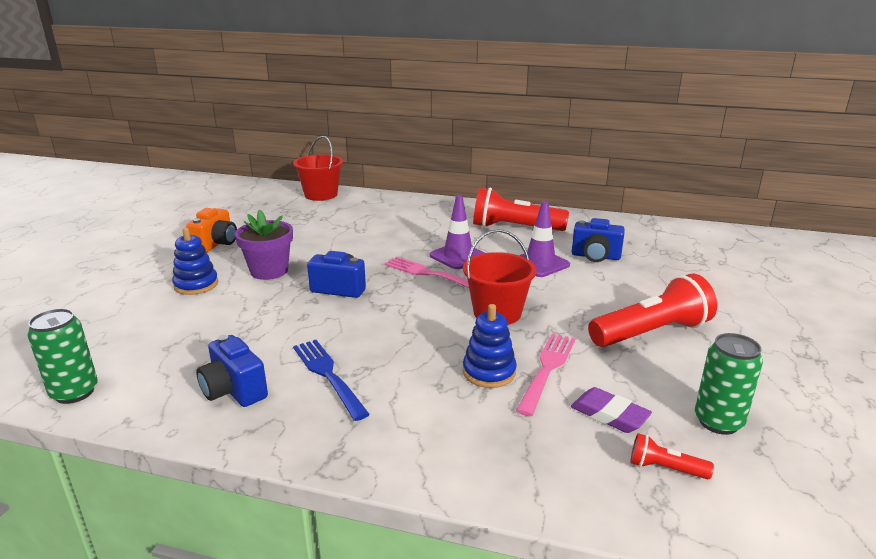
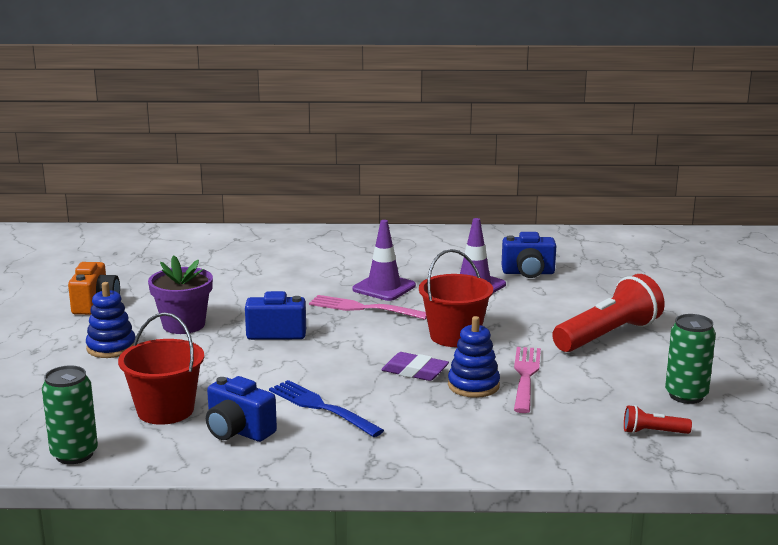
camera: 15 degrees left, 5 degrees down
(321, 195) = (177, 236): red bucket -> red bucket (165, 410)
(514, 228) = (429, 252): red flashlight -> none
(609, 415) = (594, 403): purple eraser -> purple eraser (415, 371)

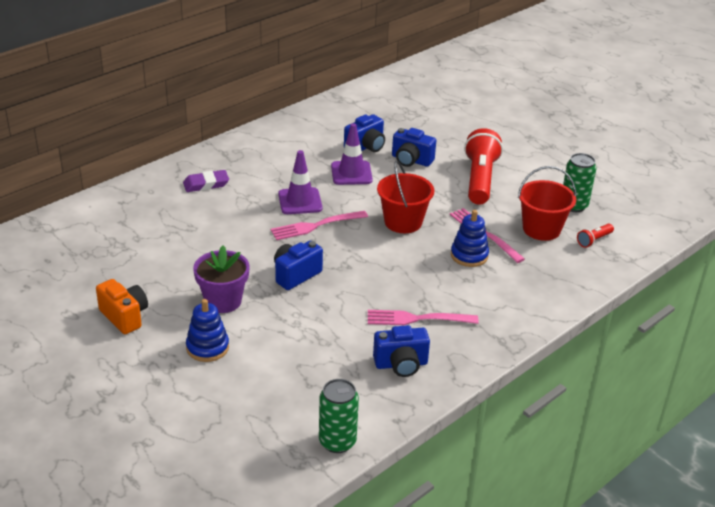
camera: 45 degrees left, 15 degrees up
(165, 410) = (333, 375): red bucket -> red bucket (541, 229)
(322, 408) = (418, 319): blue fork -> pink fork
(415, 371) = (423, 262): purple eraser -> purple eraser (206, 184)
(557, 297) = (411, 160): none -> blue camera

